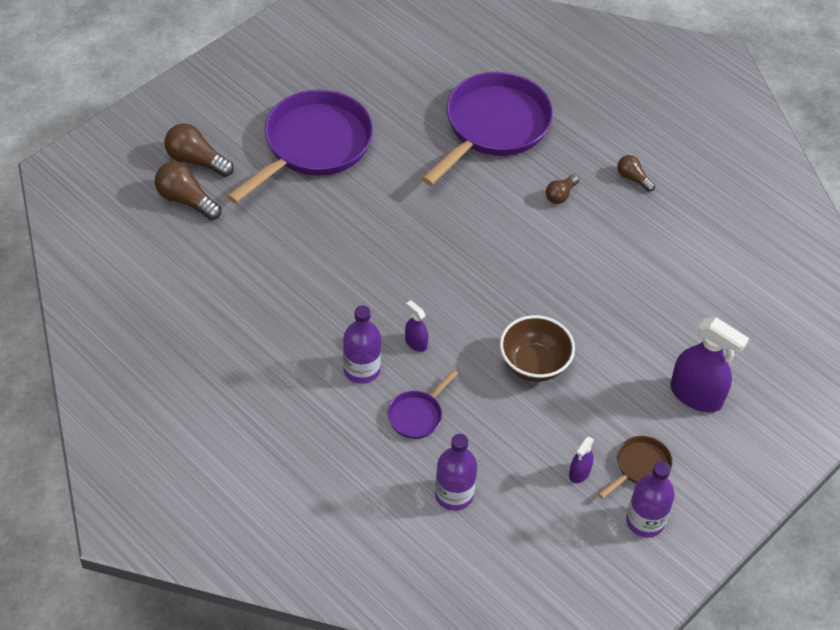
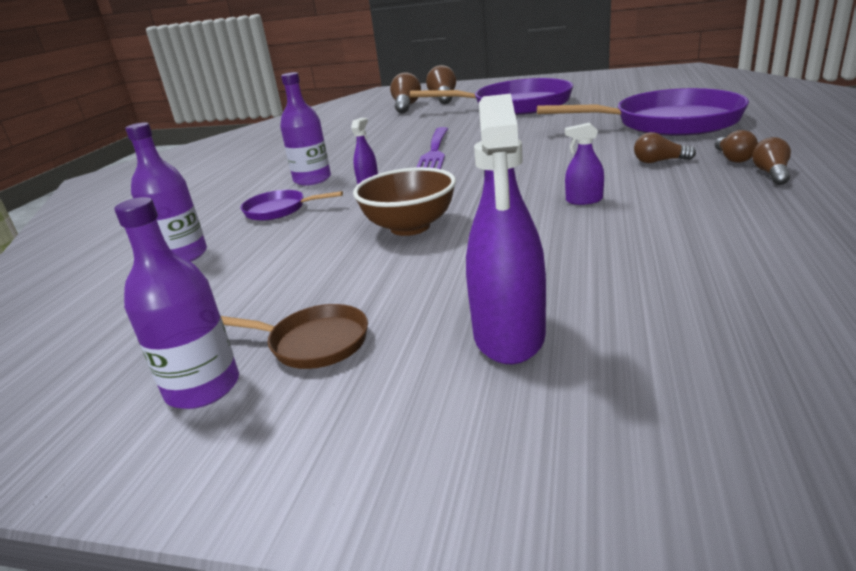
camera: 65 degrees right, 25 degrees down
(384, 269) = (434, 151): none -> purple fork
(579, 473) = (266, 306): purple spray bottle -> purple spray bottle (584, 200)
(594, 167) = (733, 158): none -> brown light bulb

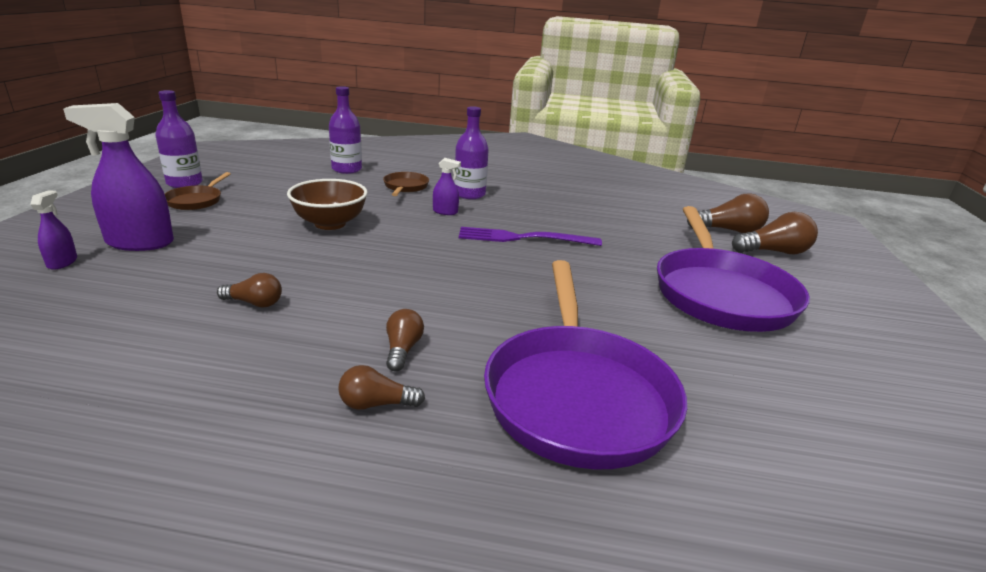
camera: 80 degrees right, 0 degrees up
(279, 210) = (405, 187): purple pan -> brown pan
(584, 200) = (321, 290): purple spray bottle -> purple spray bottle (62, 262)
(771, 174) = (297, 414): brown light bulb -> brown light bulb (254, 303)

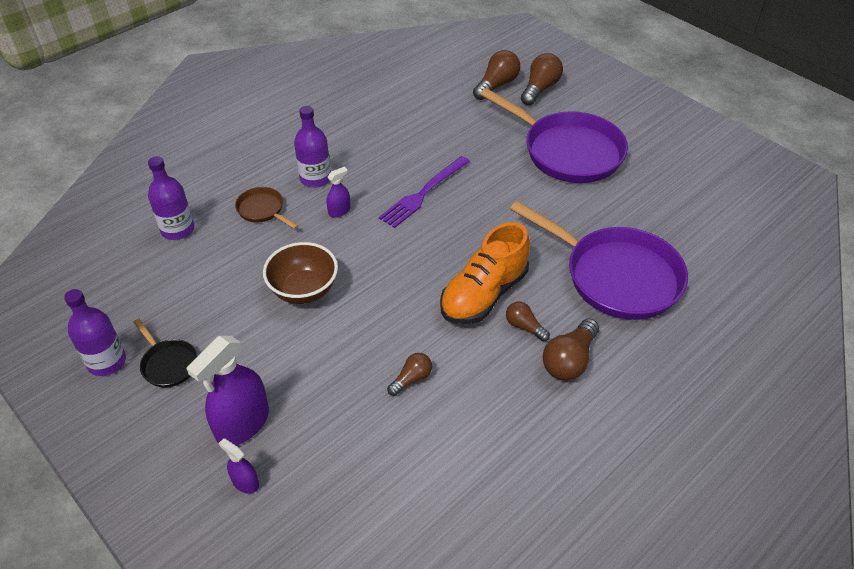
camera: 50 degrees left, 20 degrees up
(196, 201) = (168, 364): brown pan -> black pan
(376, 404) = (569, 360): brown light bulb -> brown light bulb, size x1.66
(425, 308) = (484, 294): none -> orange shoe

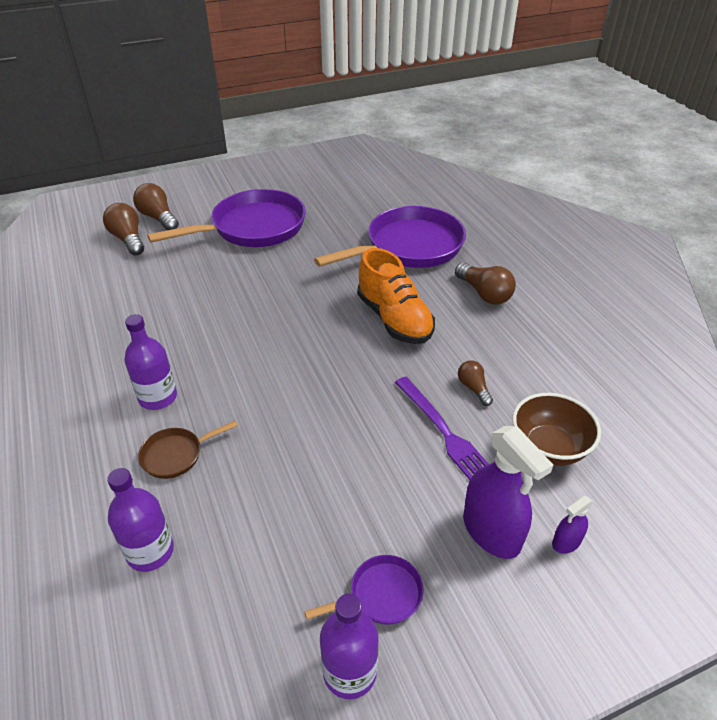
camera: 70 degrees left, 5 degrees down
(168, 364) = (381, 595): black pan -> purple pan
(304, 290) = (326, 442): brown bowl -> brown bowl (548, 448)
(339, 211) = (225, 389): purple spray bottle -> none
(423, 193) = (242, 323): purple fork -> purple fork (444, 433)
(524, 326) = (440, 307): brown light bulb -> none

